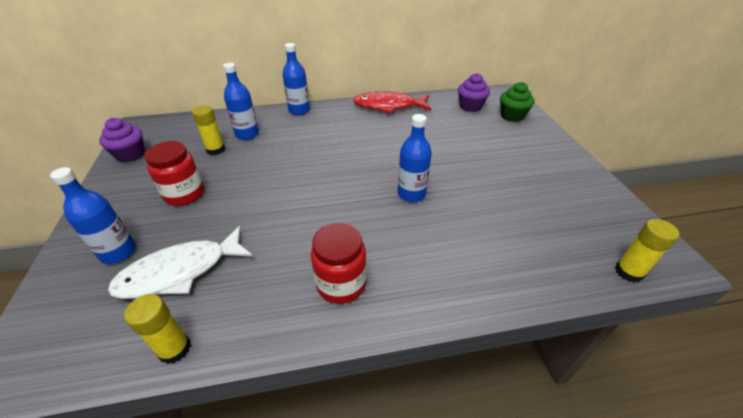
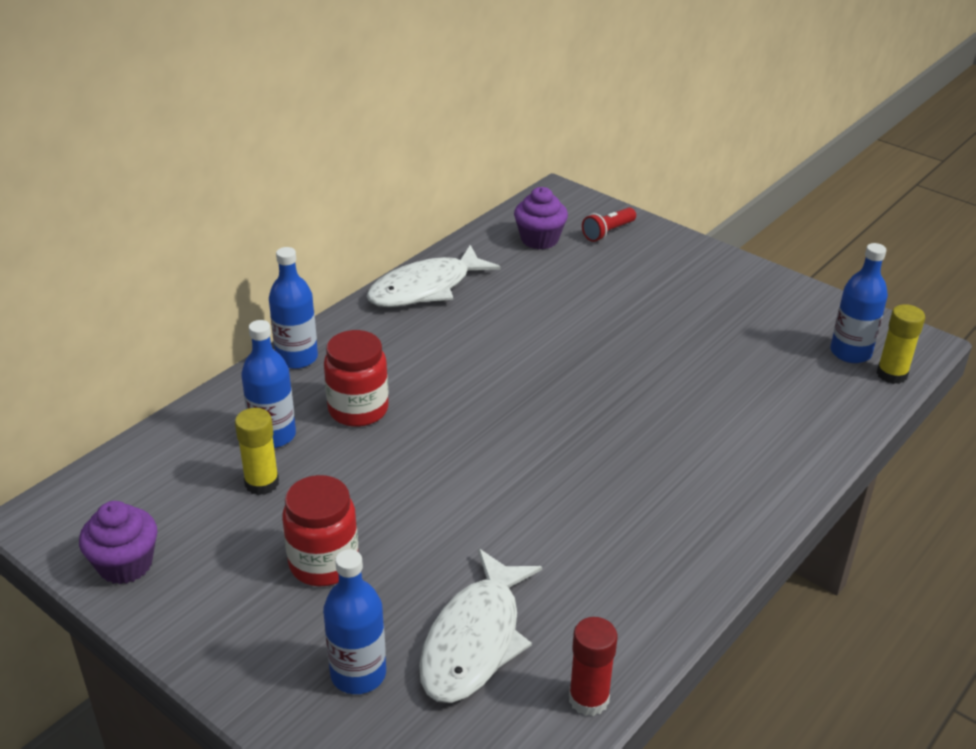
camera: 40 degrees left, 5 degrees down
(175, 349) = (588, 699): yellow glue stick -> red glue stick
(341, 284) = (665, 540): red jar -> red jar (358, 410)
(388, 106) = (425, 288): red fish -> white fish
(411, 194) = (614, 402): blue bottle -> blue bottle (850, 352)
(512, 116) = (608, 232): green cupcake -> red flashlight

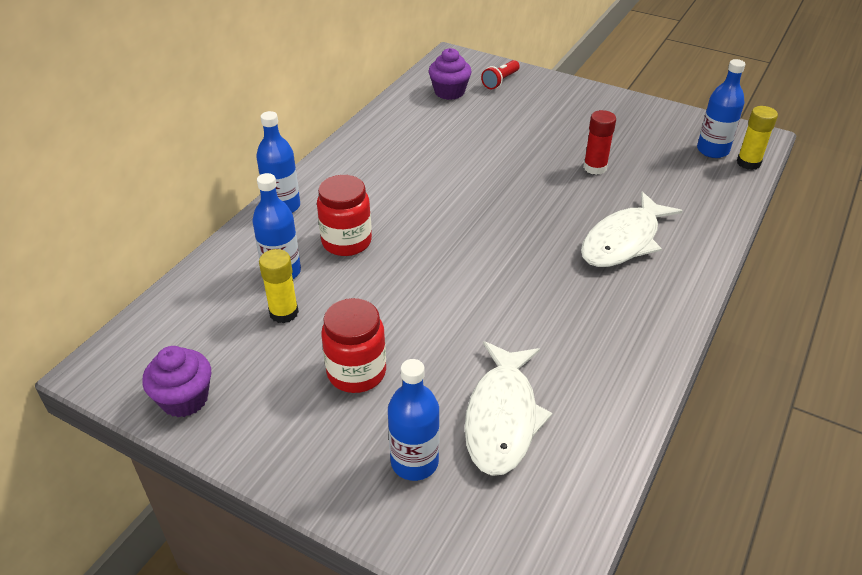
camera: 10 degrees left, 5 degrees up
(425, 288) = (371, 139): white fish -> white fish (623, 241)
(588, 699) = (610, 452): red glue stick -> red glue stick (595, 167)

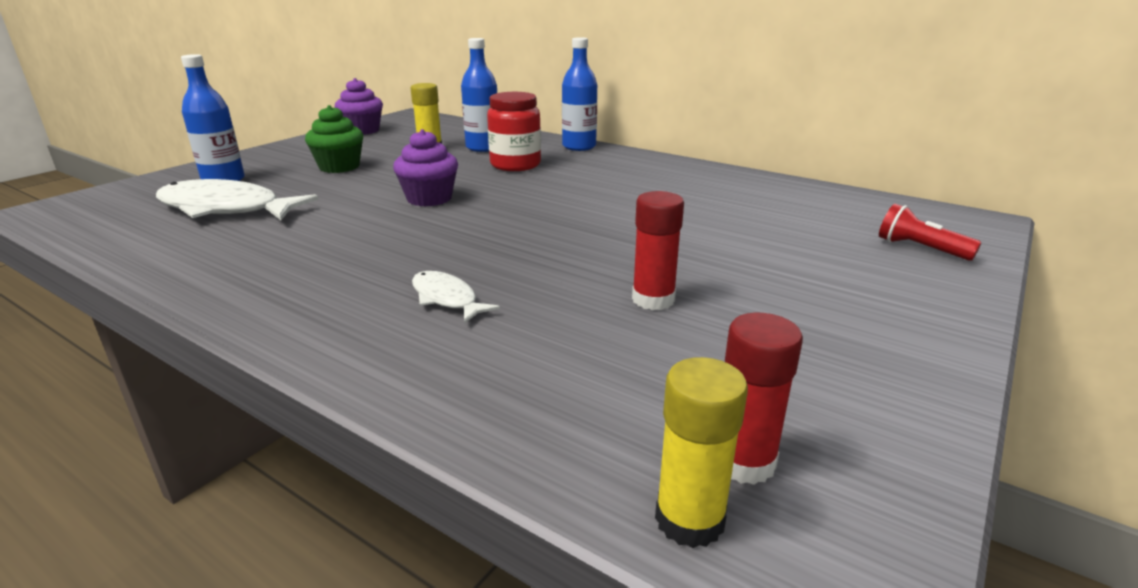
camera: 95 degrees right, 15 degrees down
(356, 372) = (339, 167): red jar -> green cupcake
(449, 92) = (854, 214): purple cupcake -> purple cupcake (429, 198)
(623, 241) = (447, 299): white fish -> white fish, size x0.52
(712, 150) = (743, 462): blue bottle -> red glue stick

